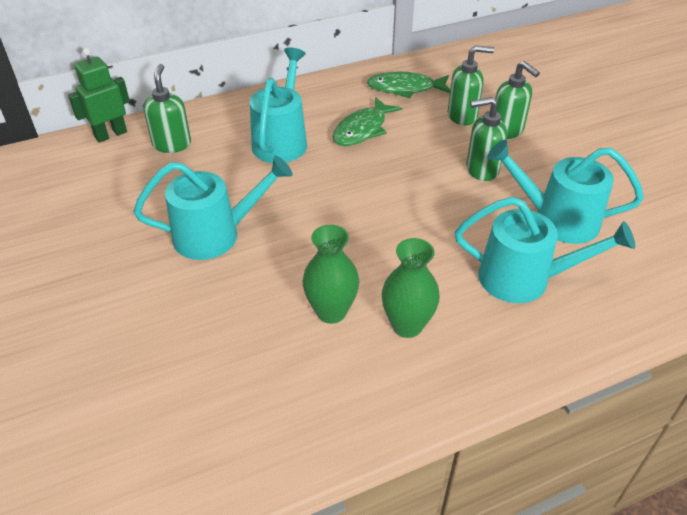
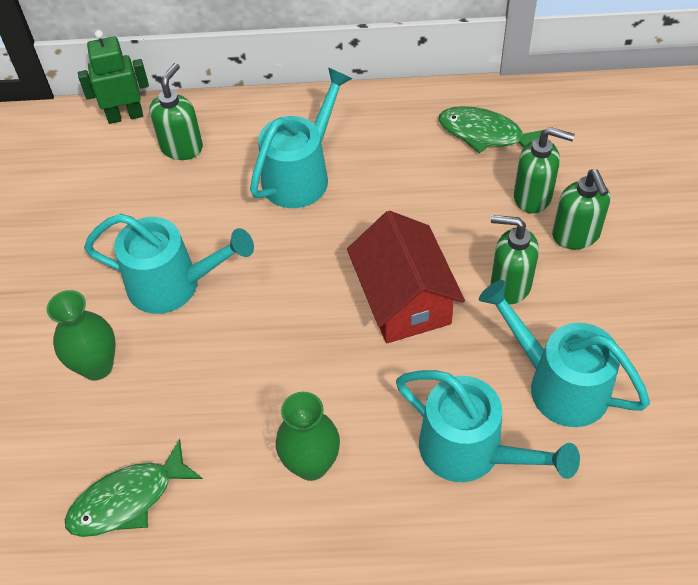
camera: 25 degrees right, 10 degrees up
(331, 311) = (243, 420): green vase -> green vase (97, 366)
(362, 129) = (401, 184): green fish -> green fish (128, 499)
(410, 197) = (404, 299): none -> red house

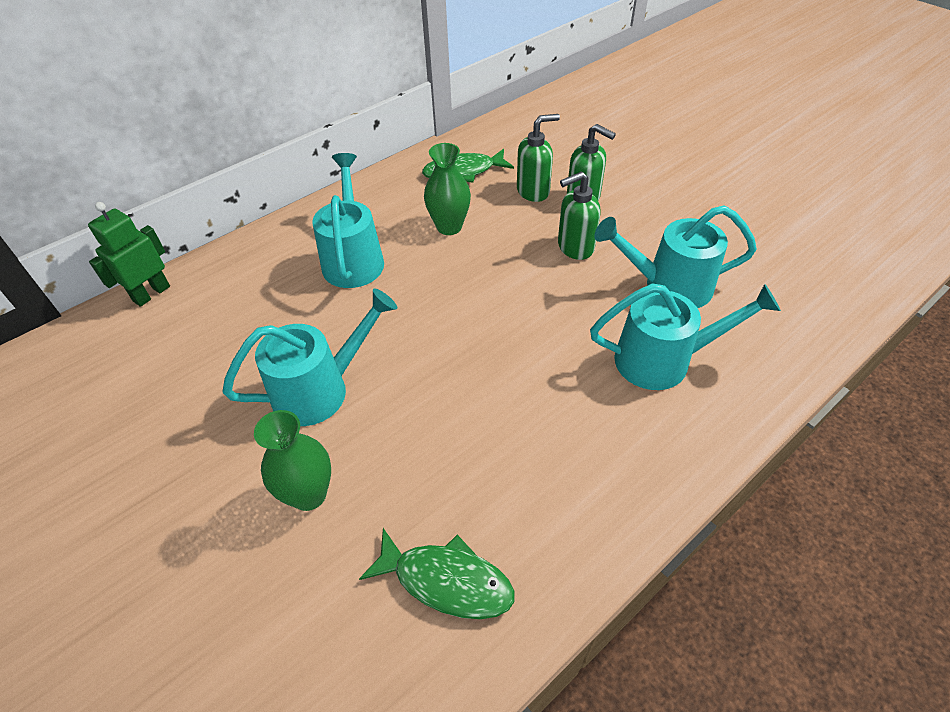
camera: 40 degrees left, 5 degrees down
(128, 499) = (446, 581): green fish -> green fish turned 90 degrees counterclockwise
(182, 147) = (229, 290): green soap dispenser -> none
(311, 464) = (567, 444): green vase -> green vase (449, 227)
(404, 299) = (515, 295): red house -> none

